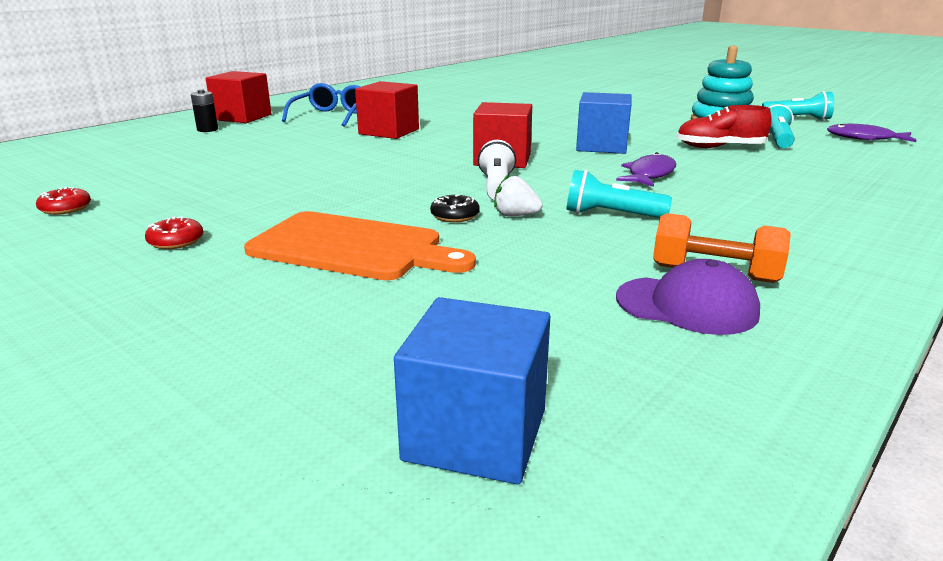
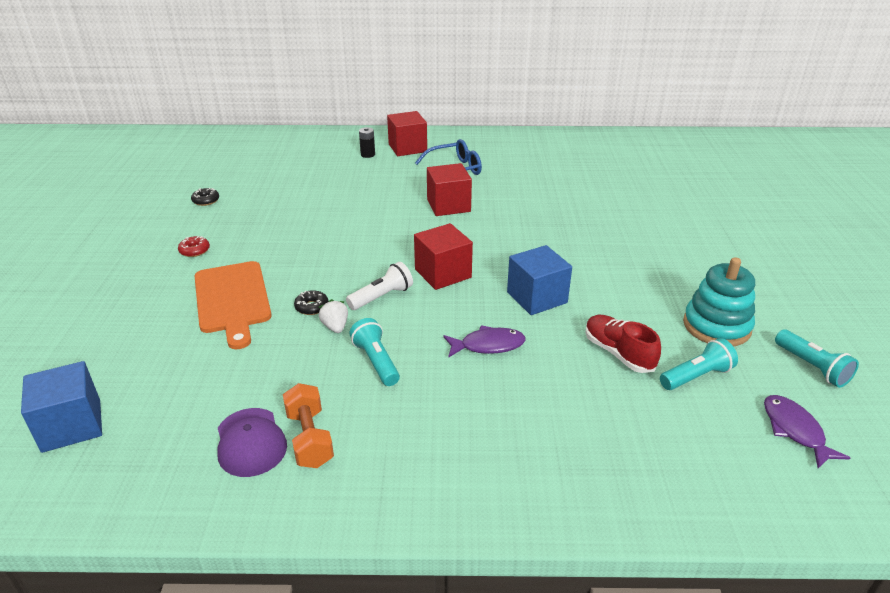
camera: 50 degrees right, 10 degrees up
(65, 208) = (206, 201): red donut -> black donut

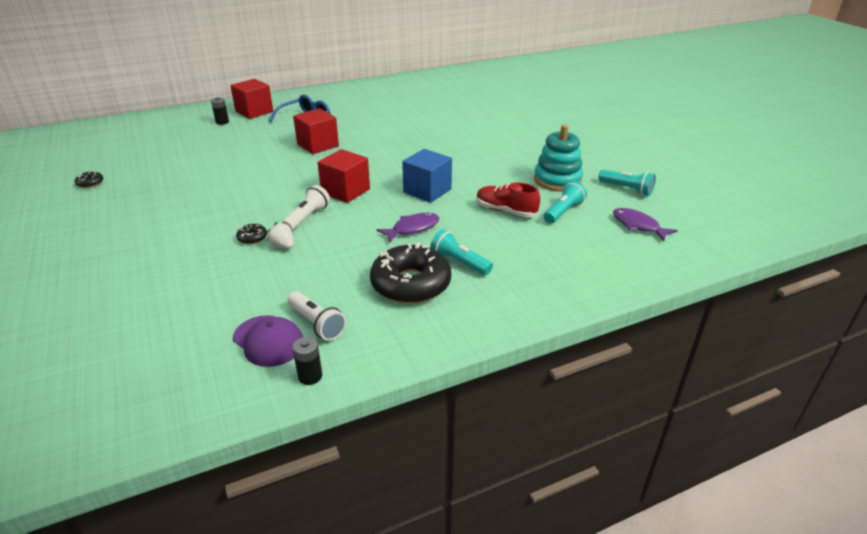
camera: 25 degrees left, 0 degrees up
(71, 425) = (87, 379): blue cube -> none
(194, 250) = (109, 222): red donut -> none
(232, 300) = (175, 249): orange cutting board -> none
(263, 503) = (310, 376): none -> black battery
(309, 438) = (316, 324): orange dumbbell -> white flashlight
(376, 361) = (334, 260): turquoise flashlight -> turquoise flashlight (459, 262)
(441, 421) = (411, 284): none -> black donut

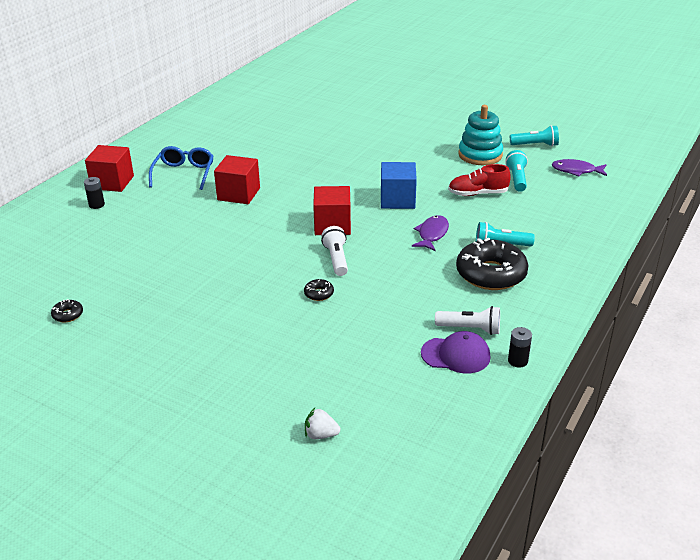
camera: 35 degrees left, 0 degrees up
(283, 246) = (355, 289): white strawberry -> white strawberry (321, 435)

